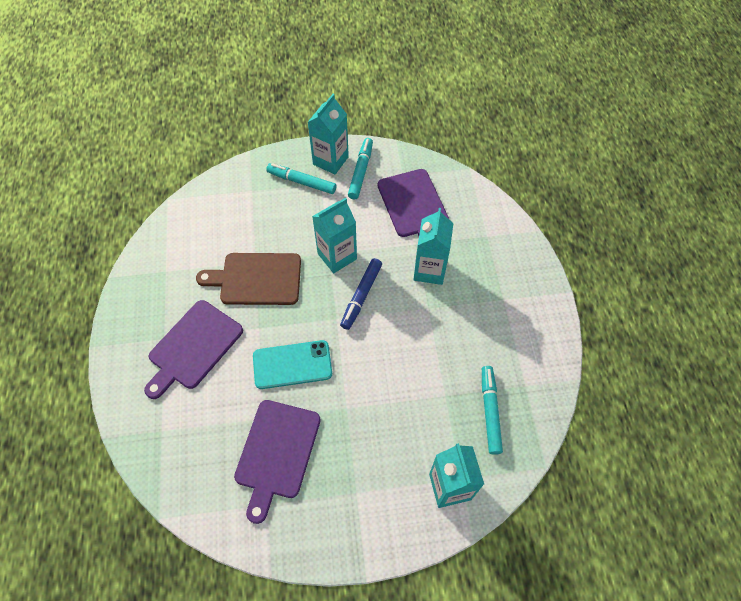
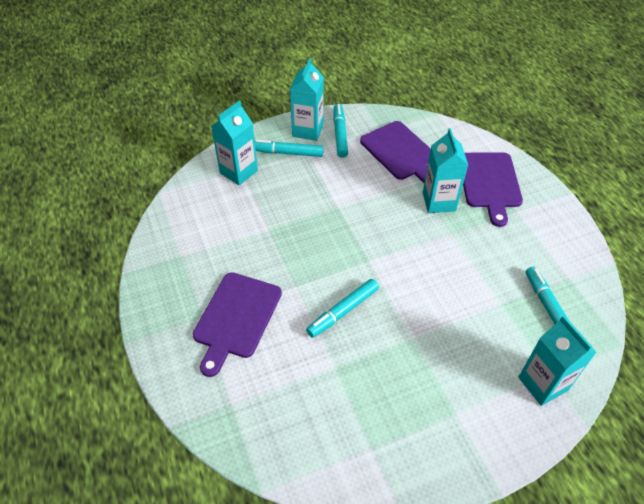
camera: 15 degrees left, 10 degrees down
(257, 279) = (277, 243): brown cutting board -> none
(277, 452) = (361, 395): purple cutting board -> purple cutting board (489, 183)
(292, 365) = (343, 311): turquoise phone -> turquoise marker
(337, 256) = (347, 208): turquoise carton -> turquoise carton (238, 172)
(361, 296) = (385, 236): blue marker -> none

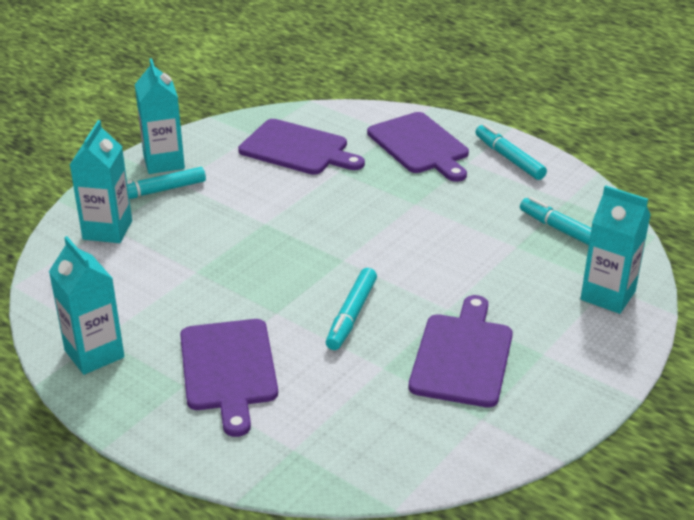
camera: 30 degrees left, 15 degrees down
(340, 134) = (208, 154): turquoise marker -> turquoise marker (509, 158)
(395, 385) = (462, 356): none -> purple cutting board
(439, 202) = (378, 180): turquoise carton -> turquoise carton (94, 354)

